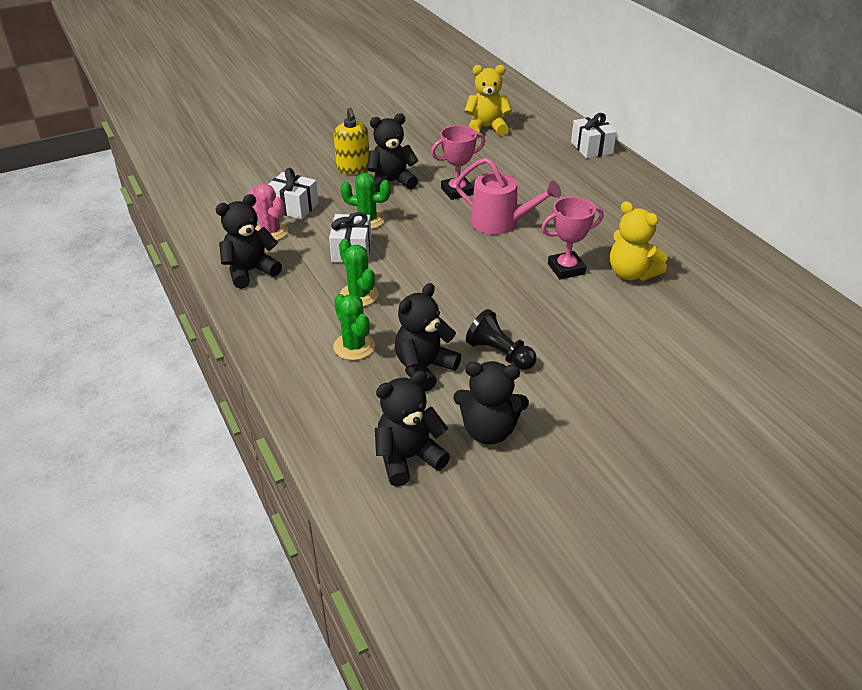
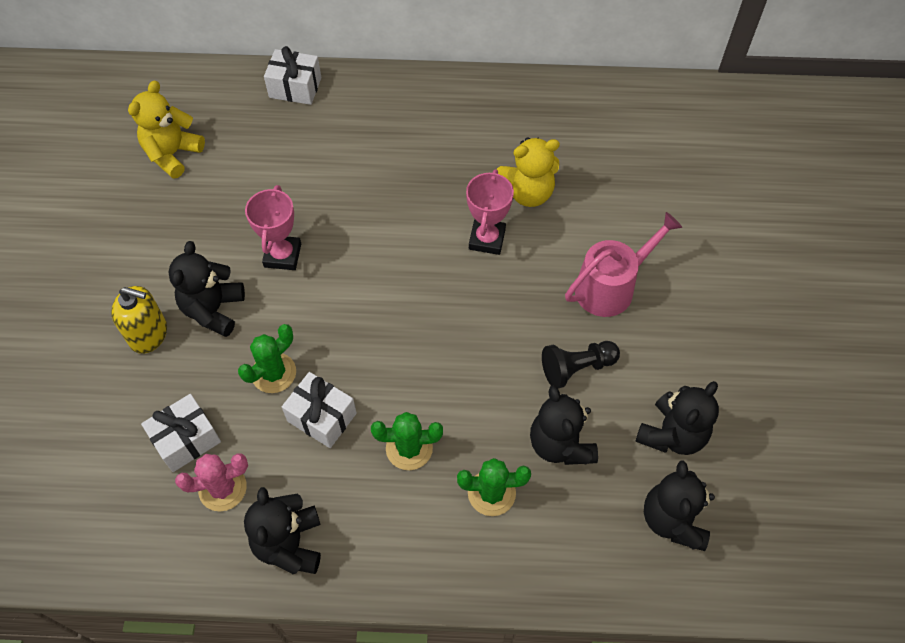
camera: 60 degrees left, 20 degrees up
(500, 223) = (372, 249): pink watering can -> pink watering can (610, 287)

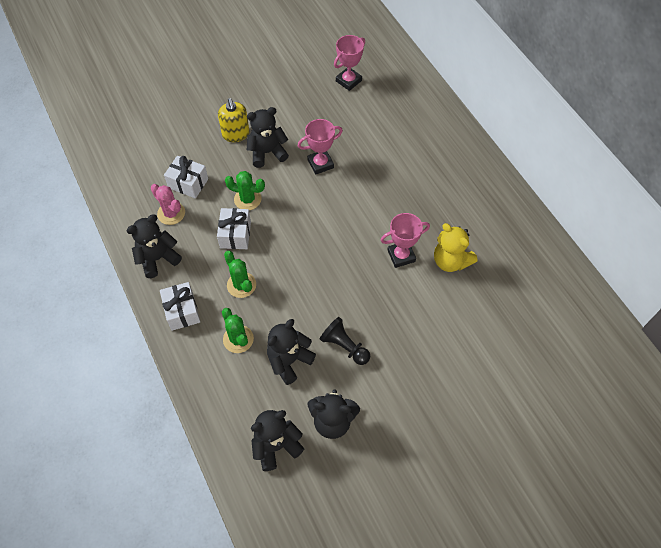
camera: 60 degrees right, 0 degrees up
(172, 154) = (348, 81): yellow teddy bear -> pink trophy
(295, 87) = (435, 108): white gift -> white gift (182, 311)
(610, 287) = (414, 339): pink watering can -> none

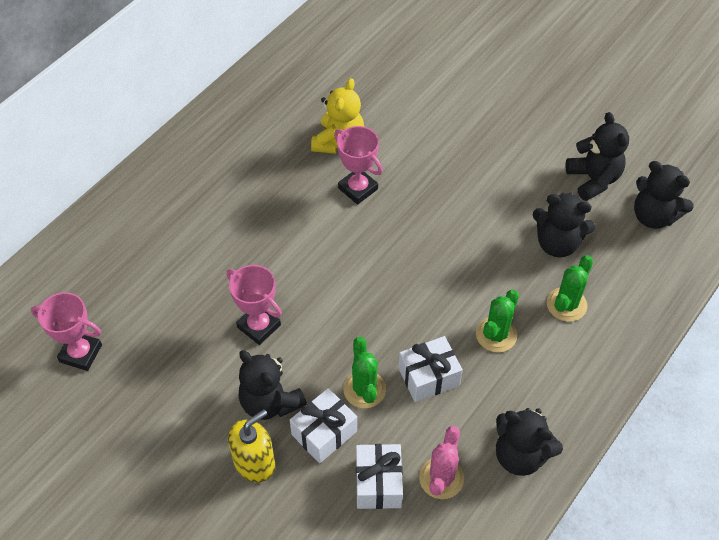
camera: 115 degrees left, 5 degrees down
(182, 311) = (573, 383): white gift -> white gift (324, 433)
(344, 346) = (506, 200): black pawn -> none

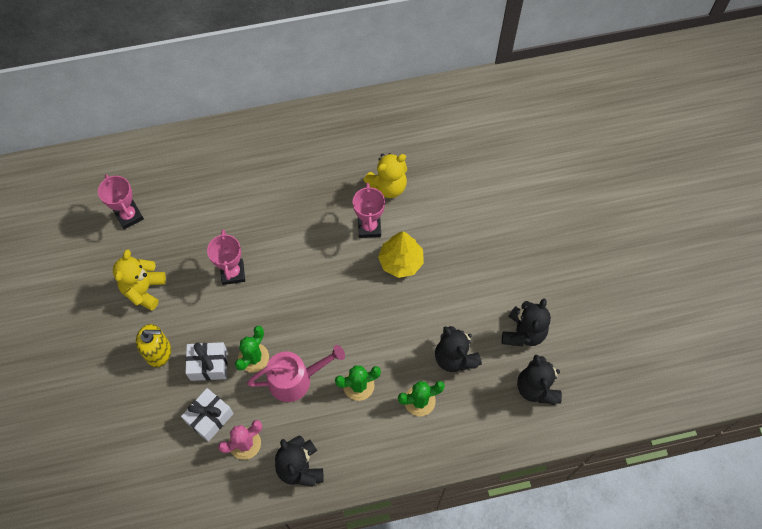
camera: 40 degrees right, 10 degrees up
(174, 413) = (144, 290): none -> yellow teddy bear
(270, 402) = (197, 324): black teddy bear -> none
(420, 197) = (401, 261): none -> yellow tree
(428, 377) = (295, 379): white gift -> pink watering can

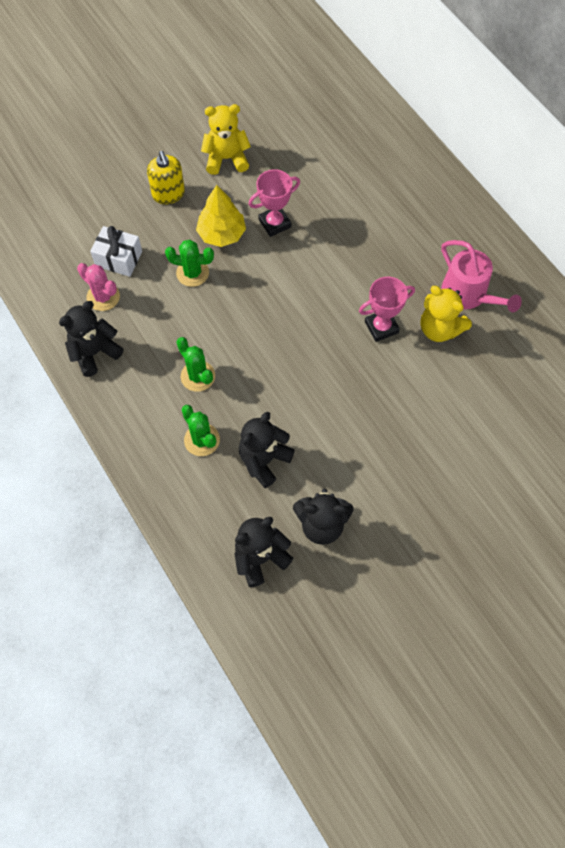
camera: 70 degrees right, 0 degrees up
(129, 216) = (297, 118): pink trophy -> none
(209, 365) = (171, 239): white gift -> none
(295, 379) = (183, 317): pink watering can -> pink watering can (468, 294)
(401, 261) = (354, 371): yellow tree -> yellow tree (222, 234)

